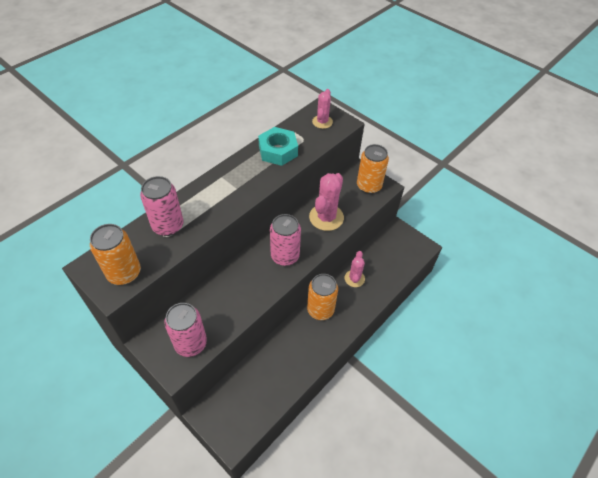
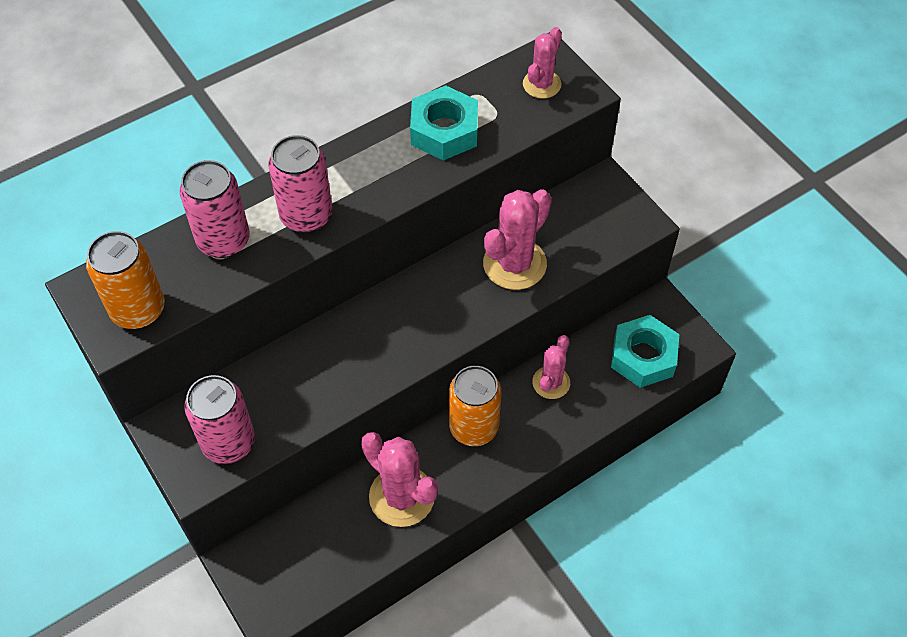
camera: 15 degrees right, 5 degrees up
(285, 256) = (421, 323): pink can -> pink can (306, 215)
(291, 355) = (402, 496): none -> pink cactus
(369, 186) = (611, 216): orange can -> none
(397, 257) = (643, 357): none -> turquoise nut

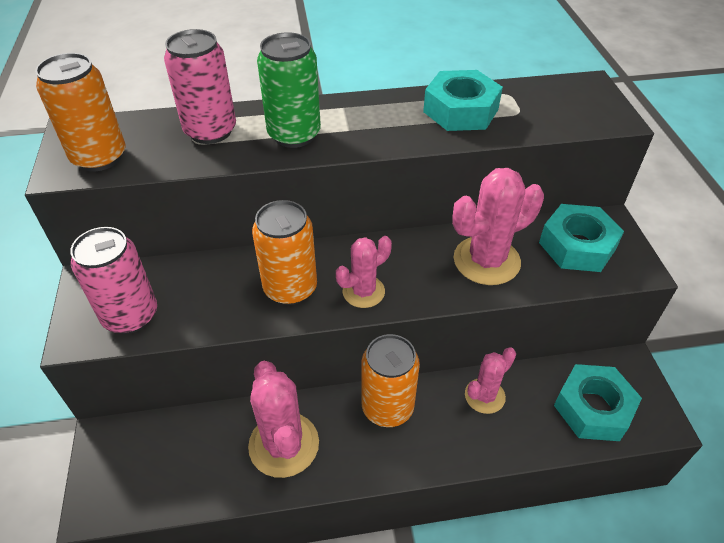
camera: 25 degrees right, 10 degrees down
(306, 215) = (294, 135): pink can -> green can
(356, 359) = (290, 288): none -> orange can
(541, 84) = (574, 102): pink cactus -> pink cactus (363, 292)
(585, 218) = (577, 246): none -> turquoise nut

